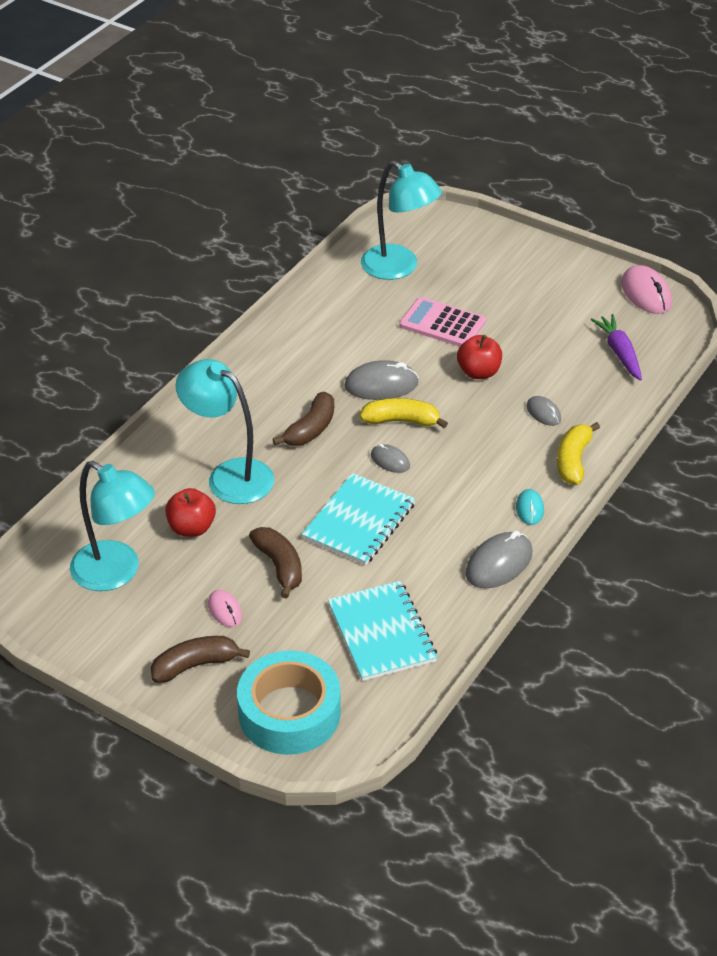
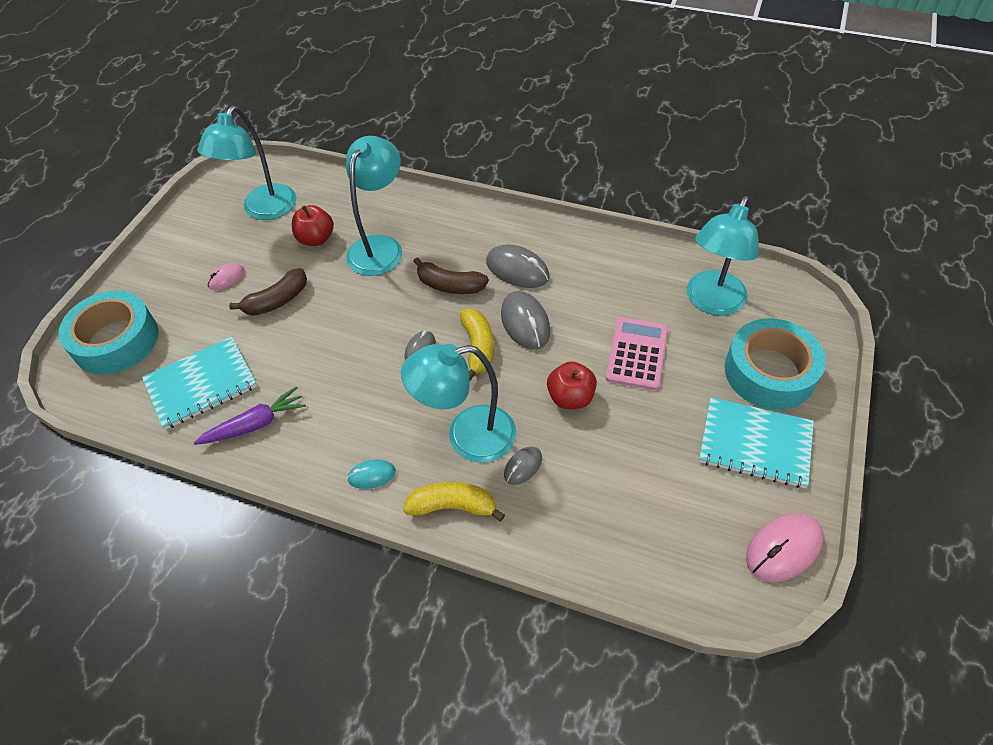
camera: 80 degrees right, 10 degrees up
(195, 665) = (169, 274): brown banana -> none
(358, 521) = (336, 342): turquoise notebook -> turquoise notebook (755, 443)
(486, 257) = (769, 372): none -> turquoise tape
(499, 564) = (291, 460): grey mouse -> grey mouse (517, 270)
(503, 442) = (467, 437): none -> turquoise lamp
(619, 353) = (654, 531): purple carrot -> purple carrot (255, 424)

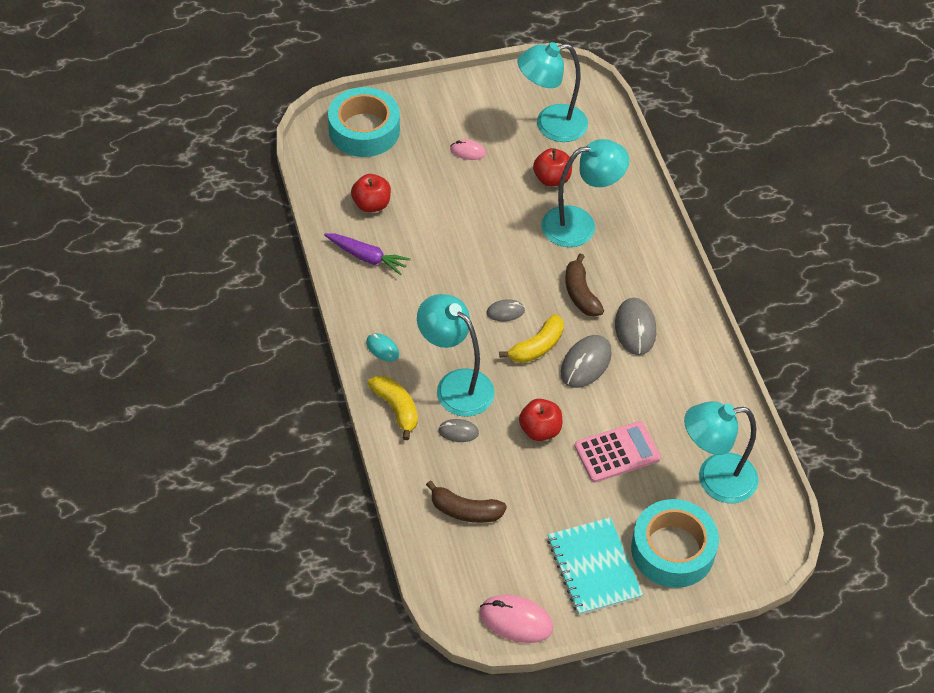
camera: 50 degrees right, 0 degrees up
(201, 384) = (371, 204): turquoise notebook -> red apple
(277, 300) = (474, 196): brown banana -> brown banana (465, 511)

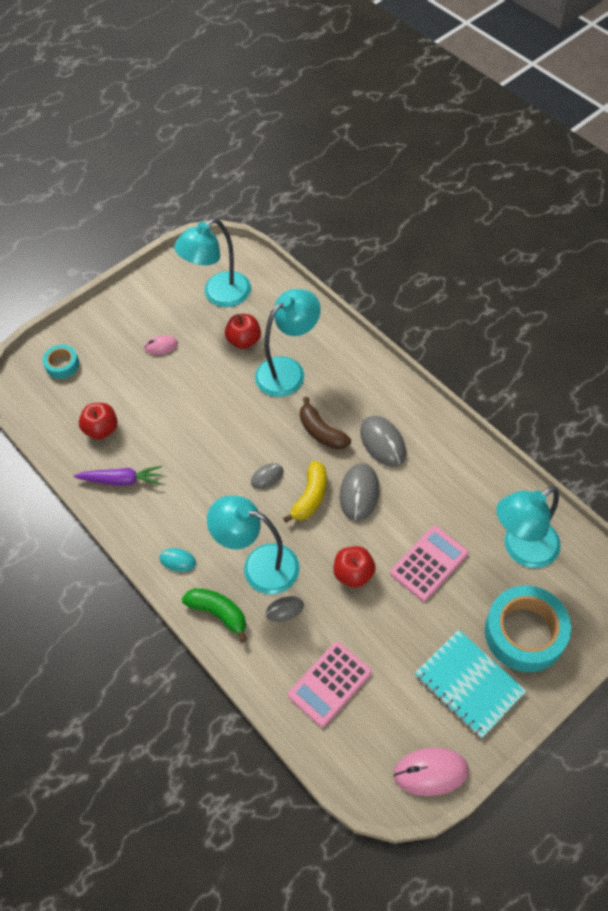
camera: 20 degrees left, 5 degrees up
(364, 130) = (62, 365): turquoise tape -> turquoise tape, size x0.51
(396, 408) = (218, 613): yellow banana -> green banana
(465, 511) = (330, 684): brown banana -> pink calculator

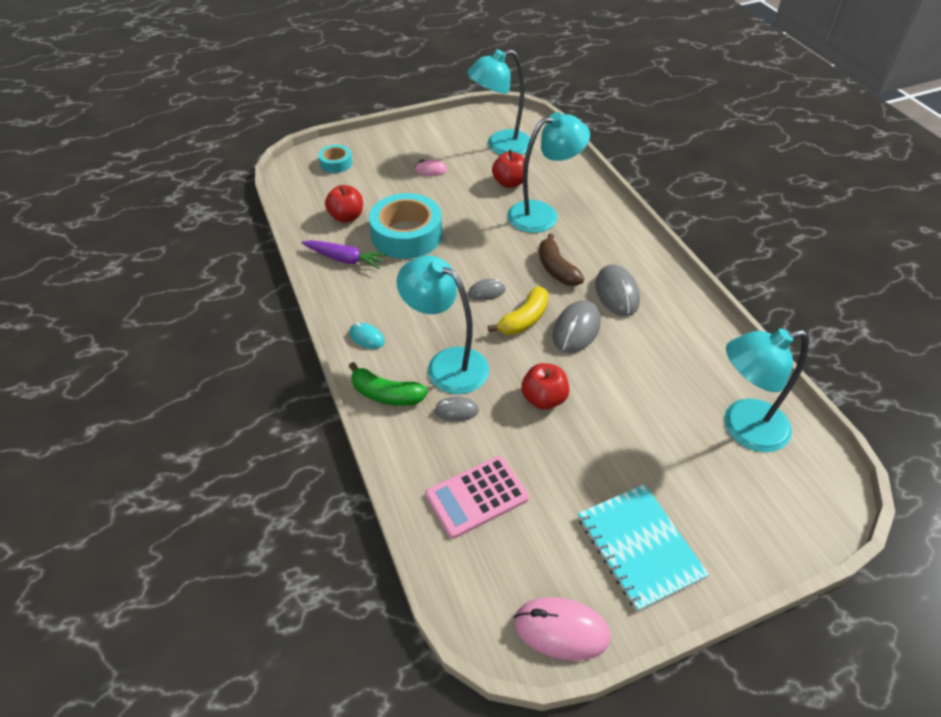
camera: 15 degrees right, 10 degrees down
(218, 613) = (386, 394): green banana -> green banana turned 150 degrees clockwise
(429, 563) = (631, 412): pink calculator -> none
(524, 633) = (723, 513): turquoise tape -> turquoise tape (406, 235)

